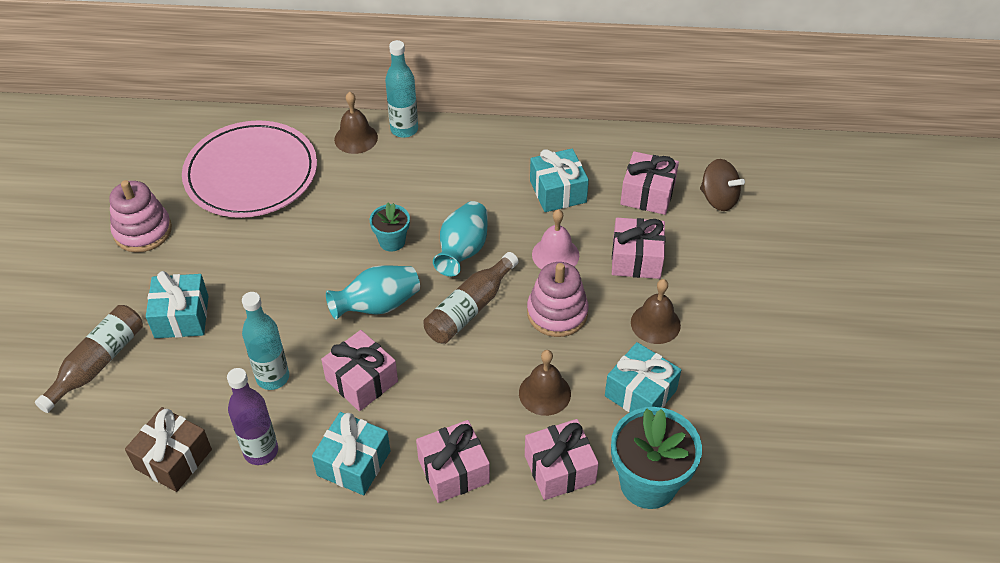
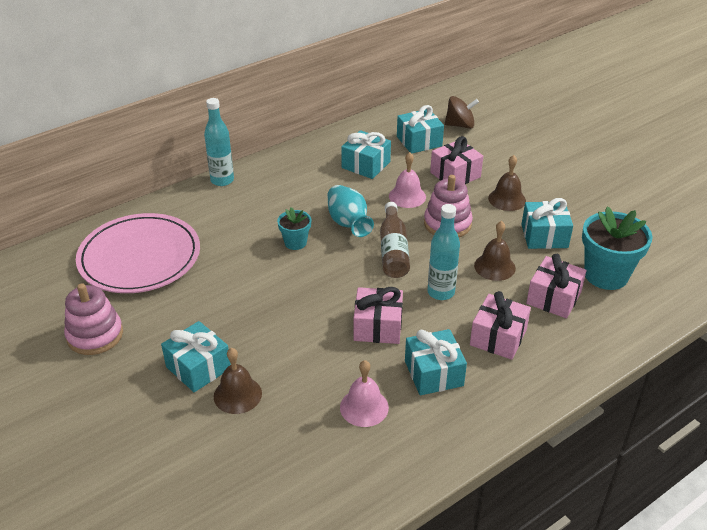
camera: 40 degrees left, 10 degrees down
(98, 363) = (167, 435): brown bottle -> none
(173, 459) = (308, 453): brown gift -> none
(261, 451) = (364, 407): purple bottle -> pink bell
(273, 377) = (315, 361): turquoise bottle -> turquoise bottle (441, 292)
(356, 138) = (193, 200): brown bell -> brown bell (237, 395)
(377, 305) = (333, 281): turquoise vase -> none
(647, 194) = (419, 141): pink gift -> turquoise gift

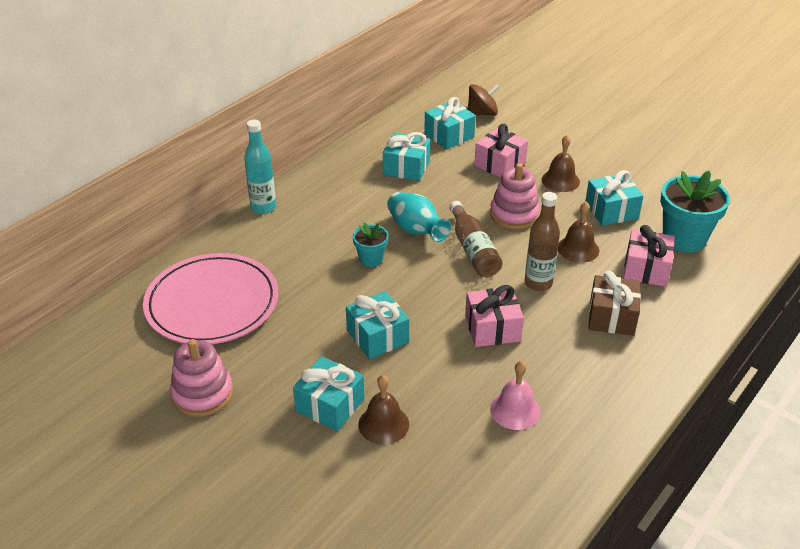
camera: 15 degrees left, 0 degrees up
(407, 196) = (462, 193): pink bell -> none
(433, 373) = (566, 363): turquoise gift -> turquoise gift (377, 336)
(441, 292) = (538, 283): turquoise bottle -> brown bottle
(498, 337) = (611, 317): pink gift -> brown gift

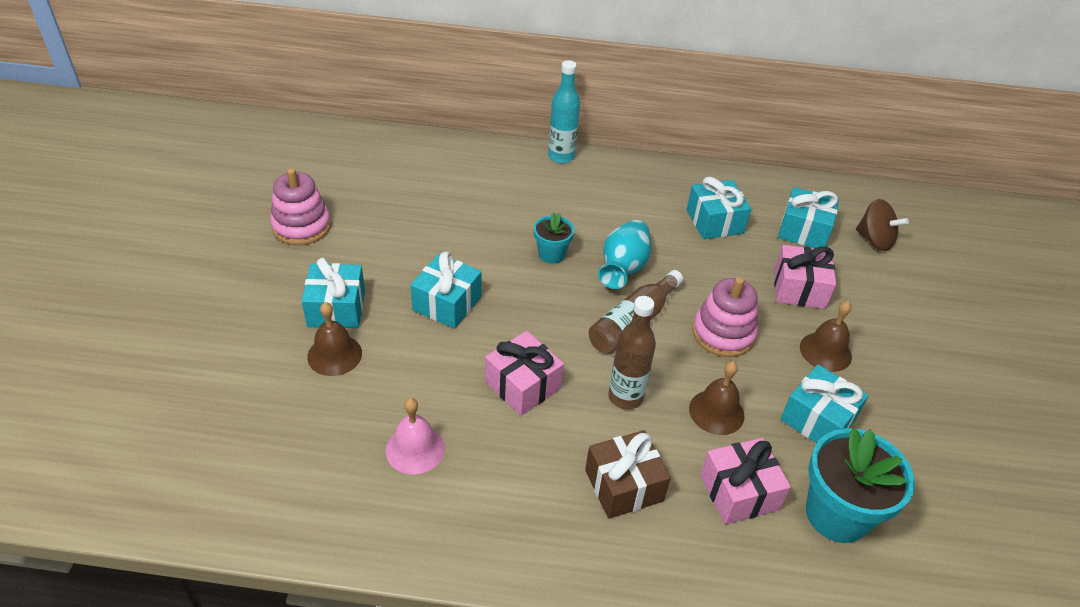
camera: 55 degrees right, 5 degrees up
(212, 303) = (411, 183): pink plate -> none

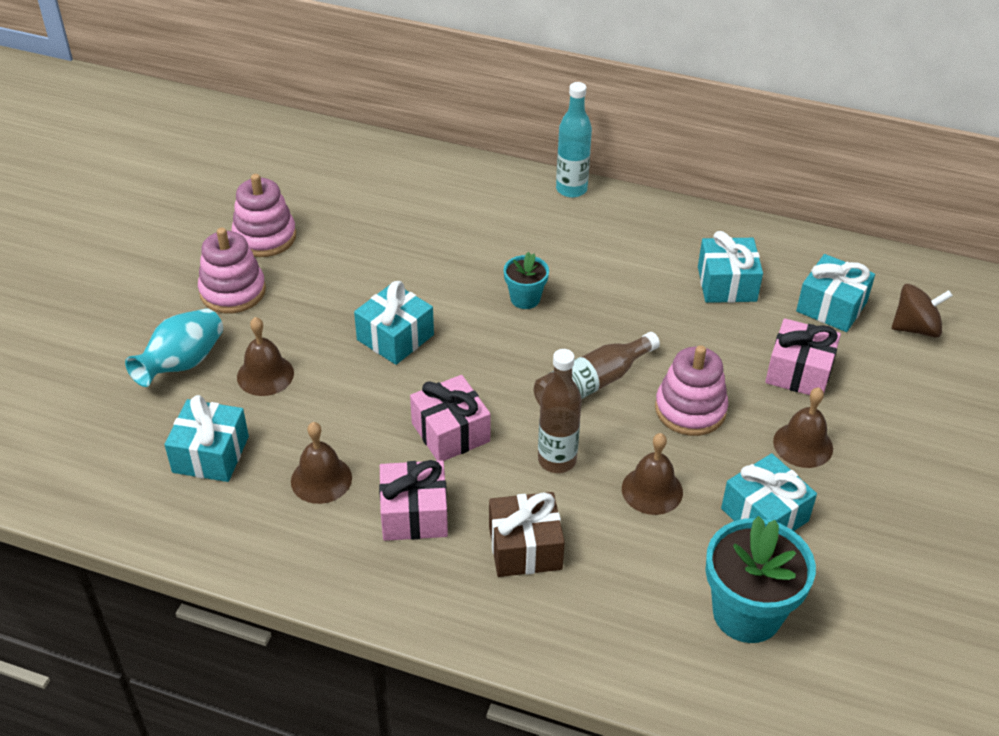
camera: 15 degrees right, 0 degrees up
(283, 280) = (233, 291): none -> pink stacking toy
(336, 308) = (279, 328): turquoise gift -> turquoise gift (210, 454)
(415, 449) = (321, 479): pink bell -> brown bell
(623, 268) = (601, 324): turquoise vase -> turquoise vase (182, 363)
(739, 492) = (647, 574): pink gift -> pink gift (414, 514)
(874, 240) = (915, 328): brown spinning top -> brown spinning top turned 60 degrees counterclockwise

